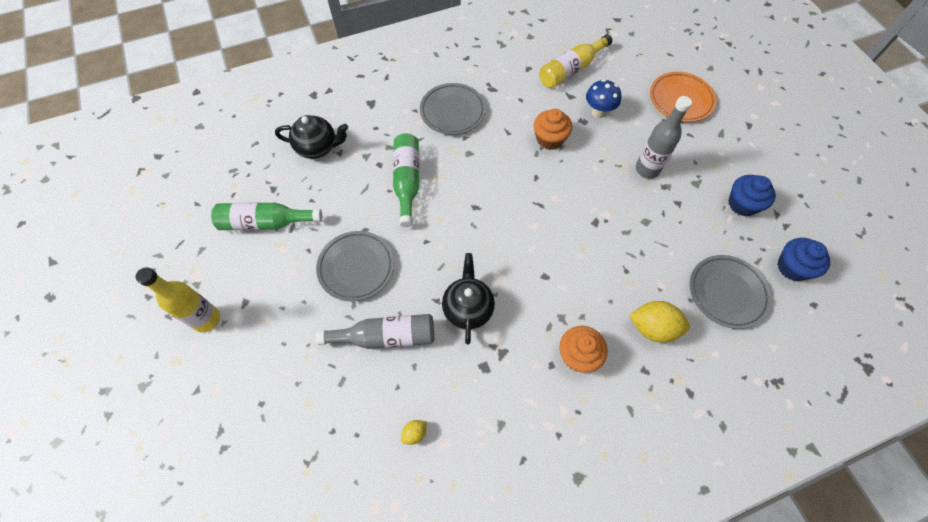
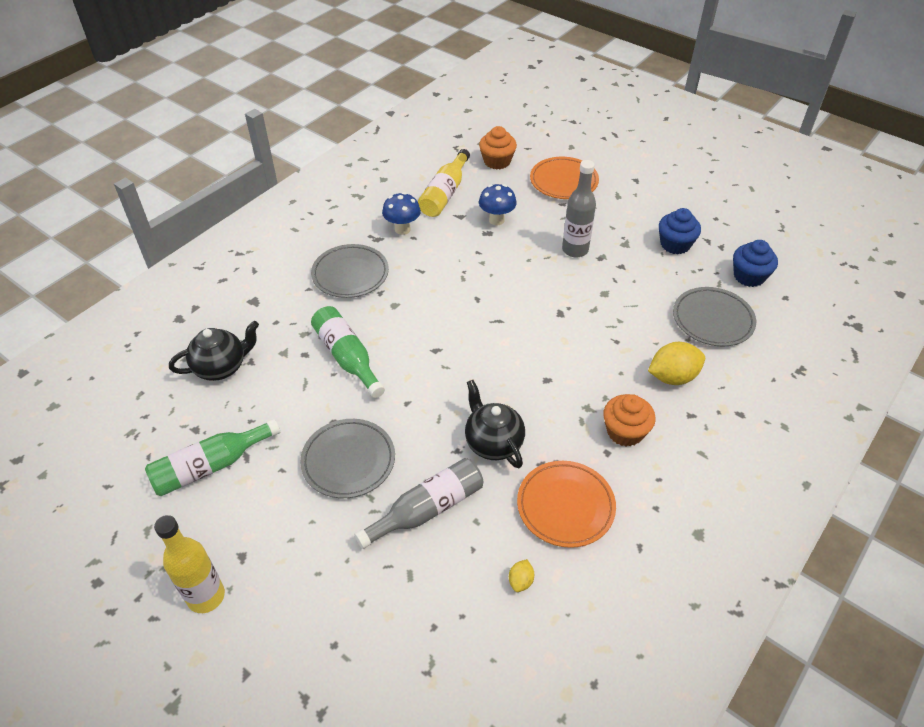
camera: 30 degrees left, 15 degrees down
(488, 392) = (565, 506): none -> orange plate
(516, 88) = (402, 229): none -> blue mushroom
(549, 139) = (466, 260): orange cupcake -> orange cupcake (497, 161)

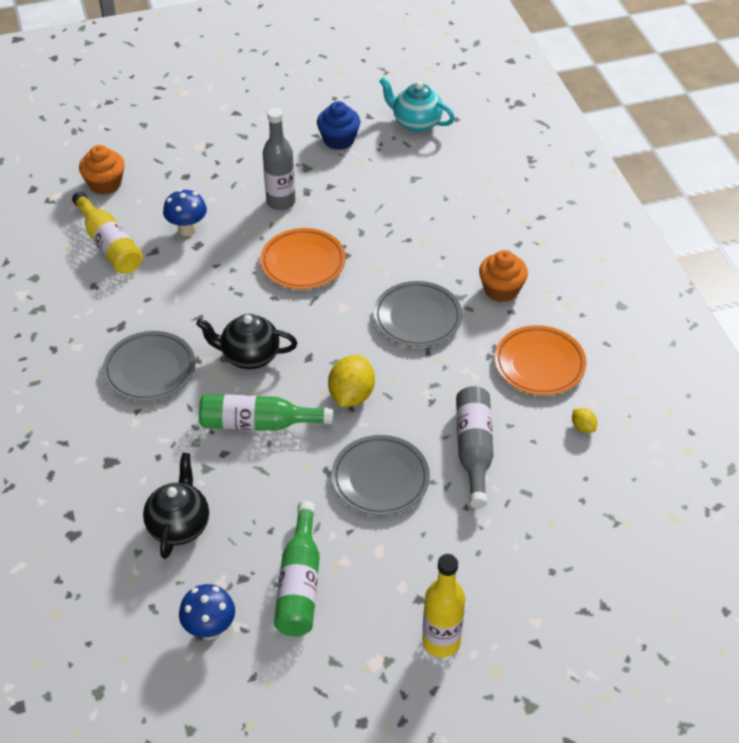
camera: 55 degrees left, 0 degrees up
(402, 229) = (127, 301): blue mushroom -> blue mushroom (210, 629)
(493, 443) = (443, 374): black teapot -> black teapot (249, 356)
(563, 181) = (186, 157): orange plate -> orange plate (303, 263)
(672, 377) = (474, 230): yellow lemon -> yellow lemon (351, 395)
(712, 320) = (440, 172): grey plate -> grey plate (417, 318)
(749, 276) = (416, 123): blue cupcake -> turquoise teapot

